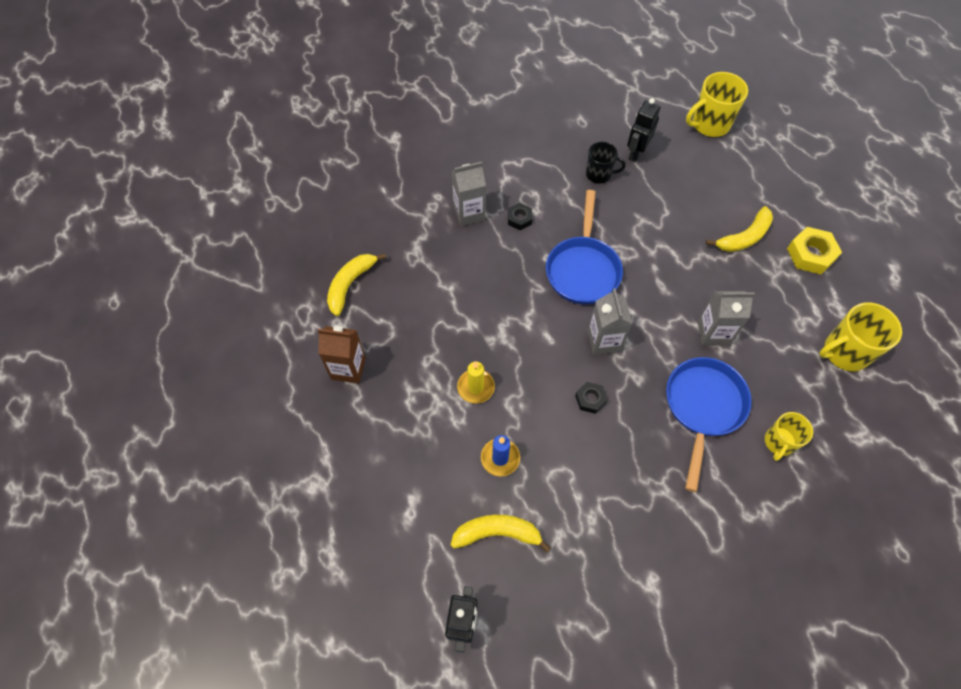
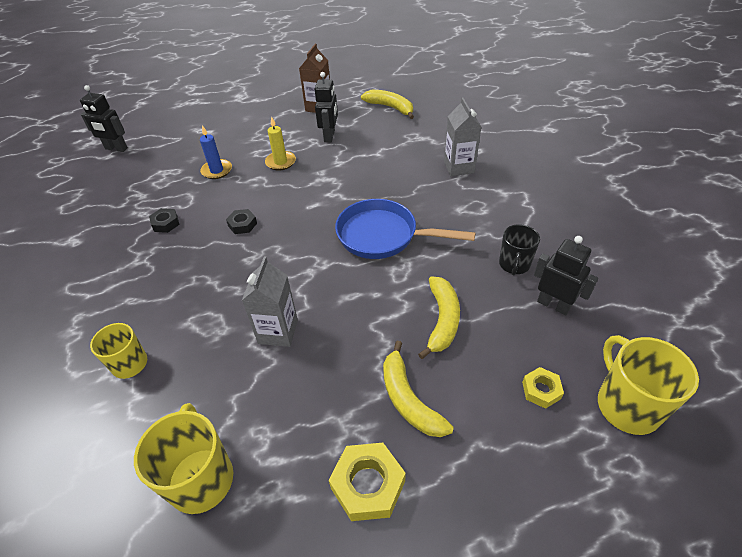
camera: 100 degrees right, 15 degrees down
(417, 343) = (329, 136): none -> black robot
(497, 533) = (162, 166): yellow banana -> yellow banana (442, 320)
(519, 219) = (450, 198): black nut -> black nut (166, 223)
(604, 341) = (297, 241): grey carton -> none
(703, 407) = (197, 304): blue pan -> none
(712, 165) = (541, 390): none -> yellow nut

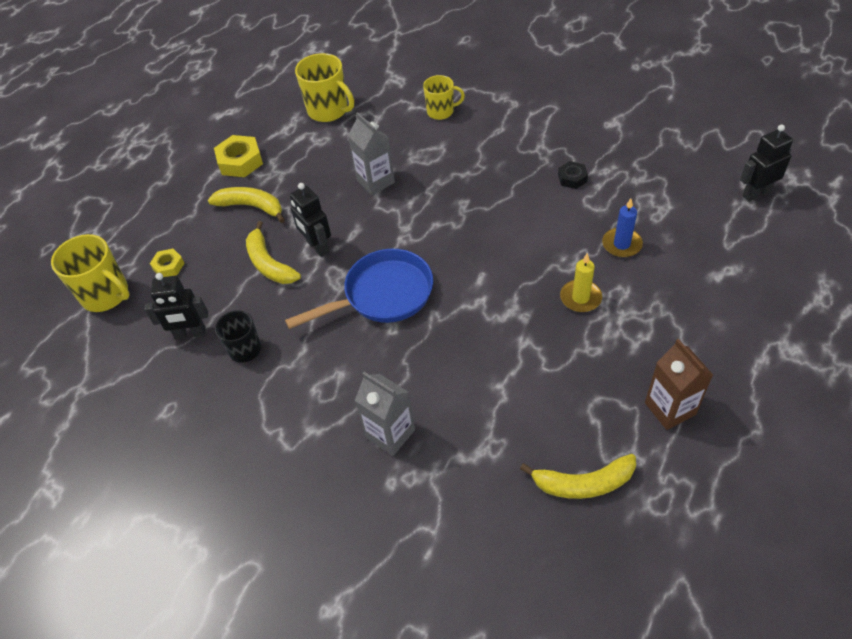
camera: 140 degrees right, 5 degrees up
(242, 224) = (511, 220): black nut -> none
(329, 136) = (585, 370): black robot -> black robot (317, 247)

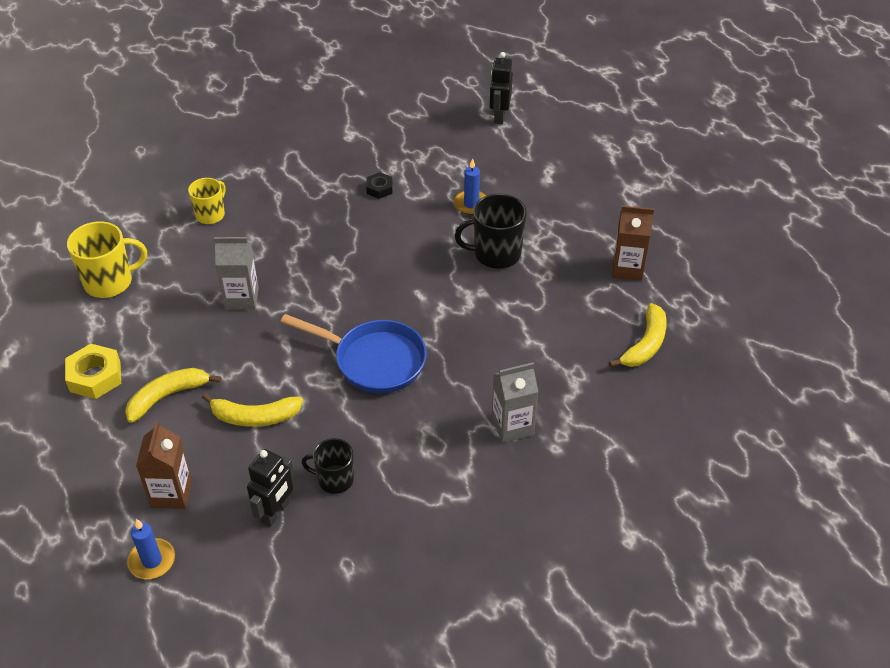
camera: 60 degrees left, 5 degrees down
(106, 295) = (152, 561): yellow mug -> blue candle
(168, 266) = (171, 493): yellow nut -> brown carton
(317, 247) = (273, 375): black robot -> none
(382, 295) = (374, 360): blue pan -> blue pan turned 105 degrees clockwise
(580, 298) = (496, 254): yellow candle -> black mug

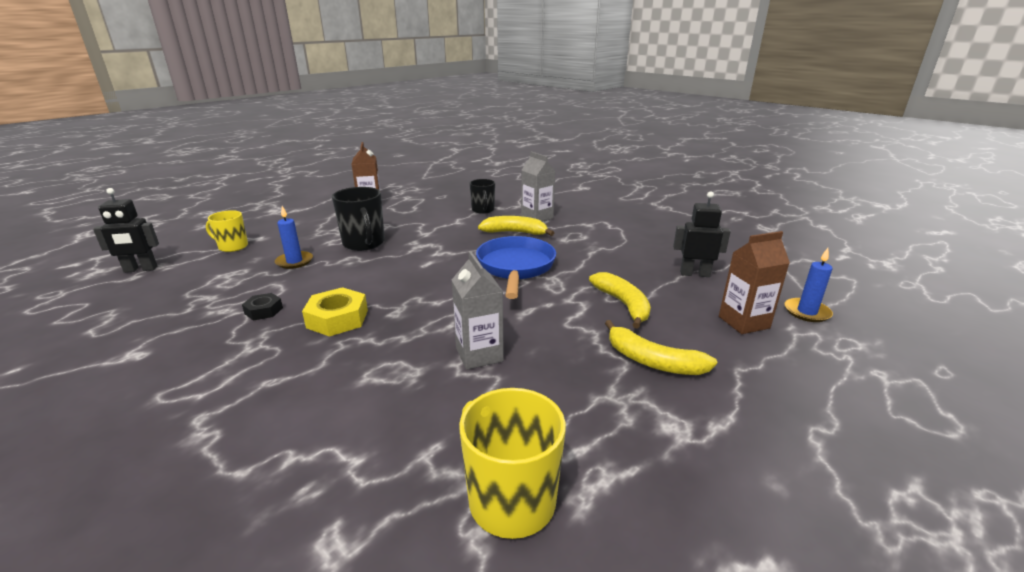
camera: 110 degrees left, 20 degrees down
(95, 376) = (684, 432): yellow nut -> yellow nut (337, 319)
(211, 214) = (317, 435): yellow mug -> yellow mug (232, 247)
(334, 479) = (641, 260): black mug -> black mug (483, 210)
(645, 344) = (441, 195): yellow banana -> yellow banana (515, 232)

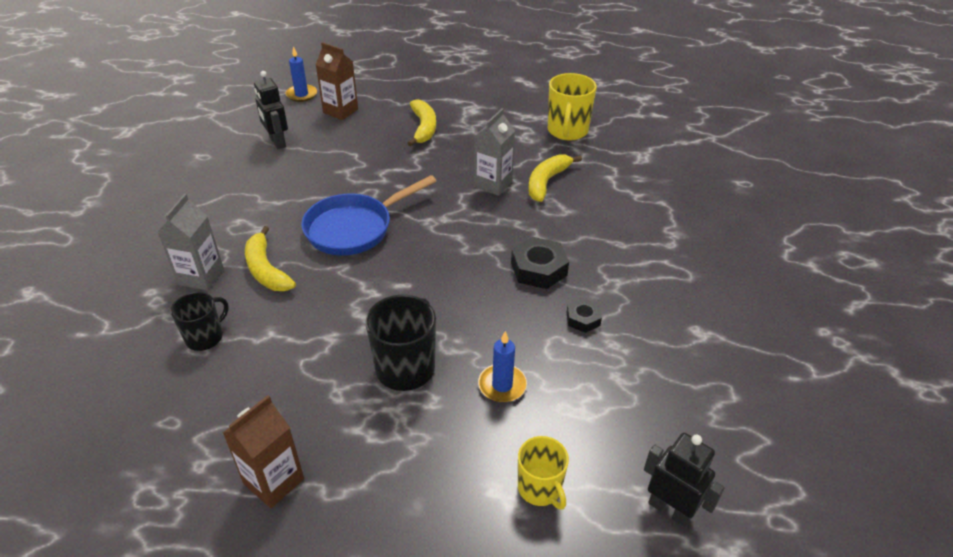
camera: 130 degrees left, 15 degrees up
(337, 319) = (539, 269): yellow nut -> black nut
(623, 304) = (364, 156): yellow banana -> yellow banana (547, 182)

